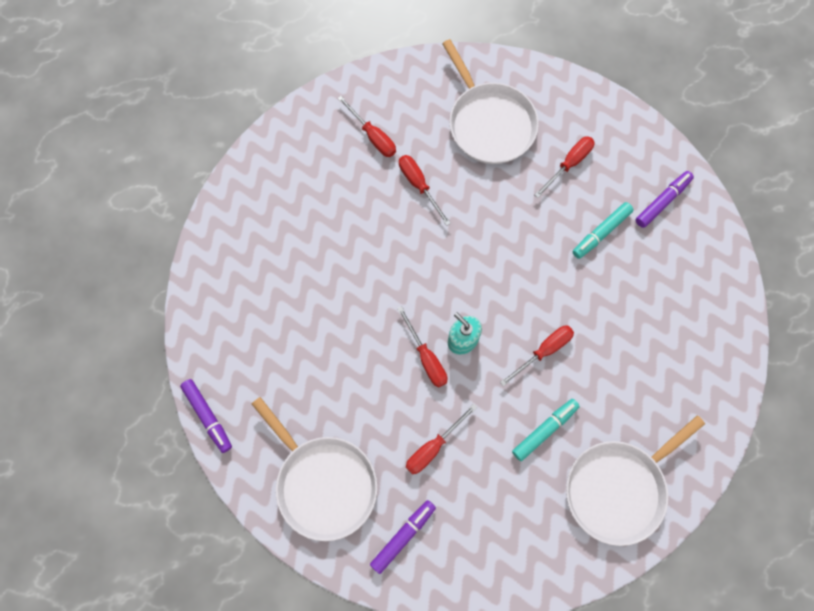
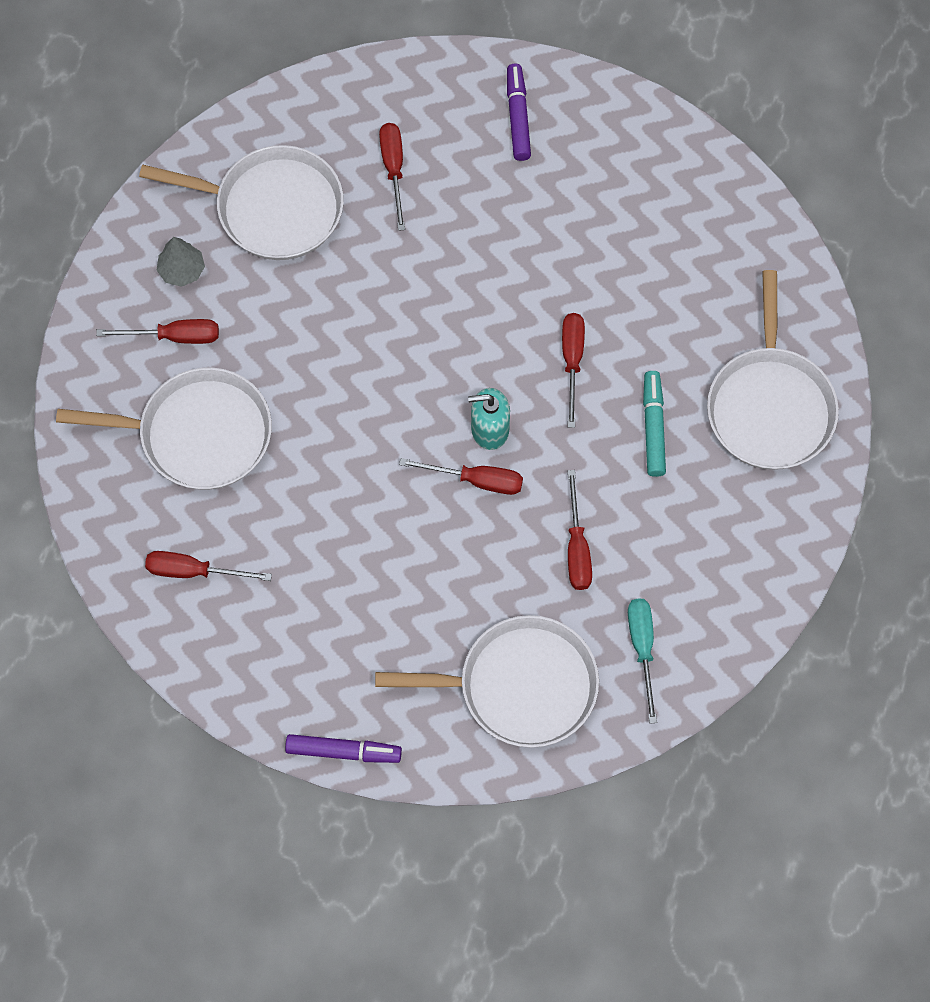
camera: 50 degrees left, 5 degrees down
(328, 192) = (198, 434): none -> white pan
(403, 536) = (642, 649): purple marker -> turquoise screwdriver
(413, 109) = (182, 270): none -> grey tree
(419, 185) = (278, 335): red screwdriver -> red screwdriver (194, 571)
(601, 233) = (497, 202): turquoise marker -> none

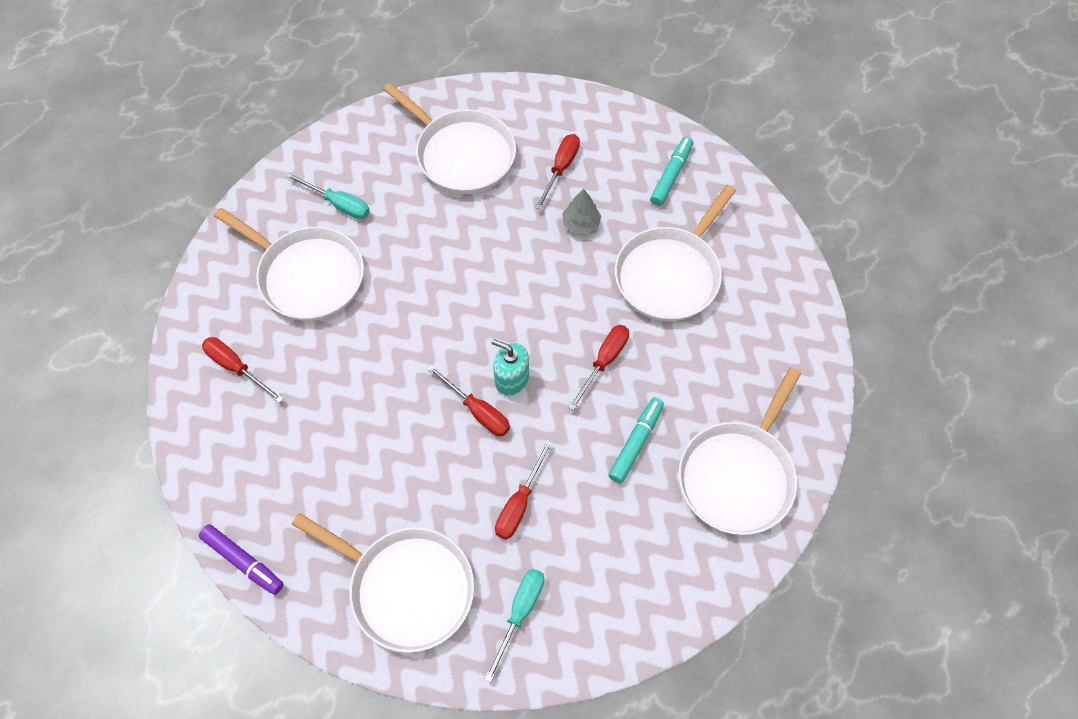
camera: 30 degrees right, 5 degrees down
(174, 337) = (338, 204): red screwdriver -> turquoise screwdriver
(182, 270) = (374, 164): grey tree -> grey tree (581, 223)
(518, 117) = (671, 175): purple marker -> turquoise marker
(583, 231) = (670, 274): none -> white pan

